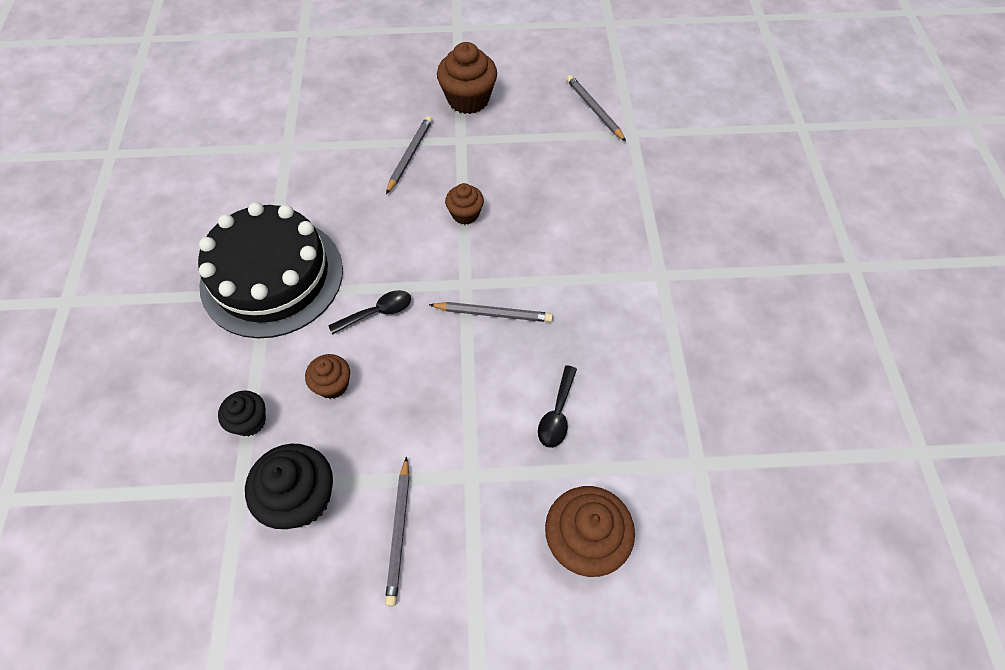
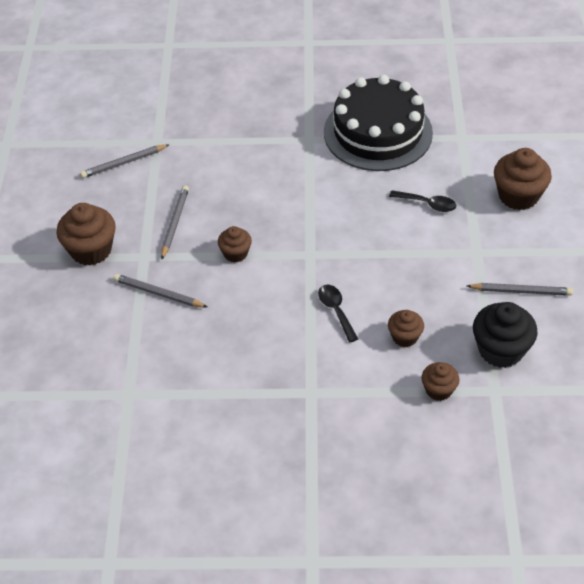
camera: 85 degrees left, 10 degrees down
(250, 421) = (438, 390): black cupcake -> brown cupcake
(272, 277) = (293, 389): black cake -> black cake (378, 132)
(493, 313) = (340, 237): grey pencil -> grey pencil (175, 223)

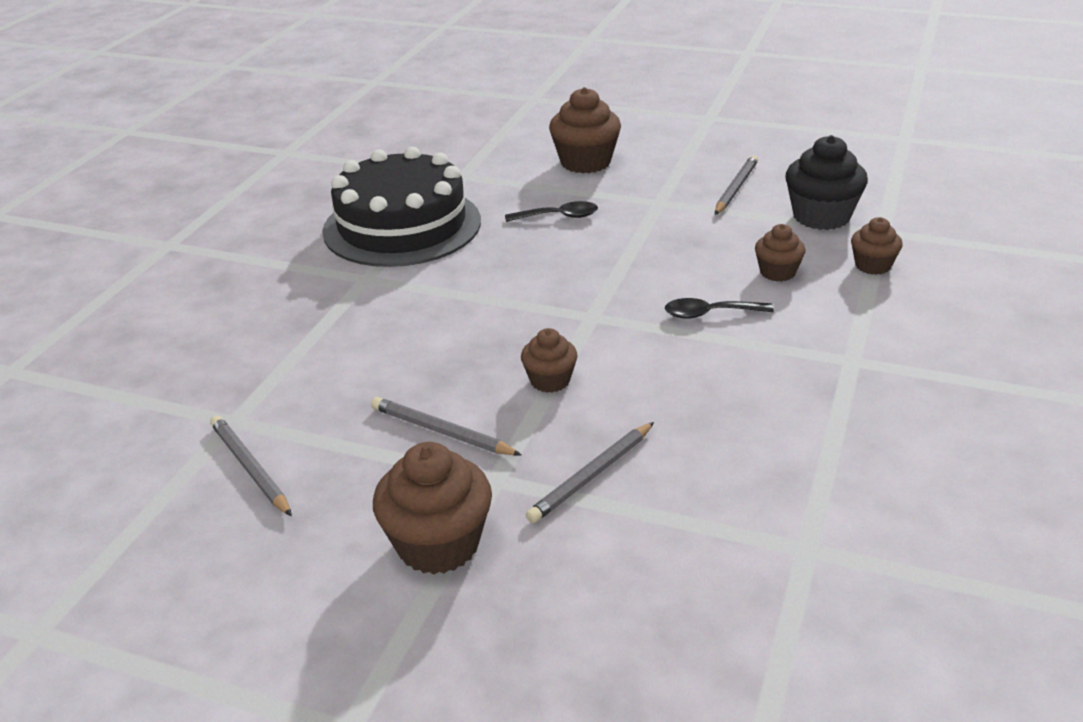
camera: 70 degrees left, 15 degrees down
(124, 163) = (250, 468): grey pencil -> grey pencil turned 150 degrees clockwise
(427, 204) = (558, 217): black spoon -> black spoon turned 45 degrees clockwise

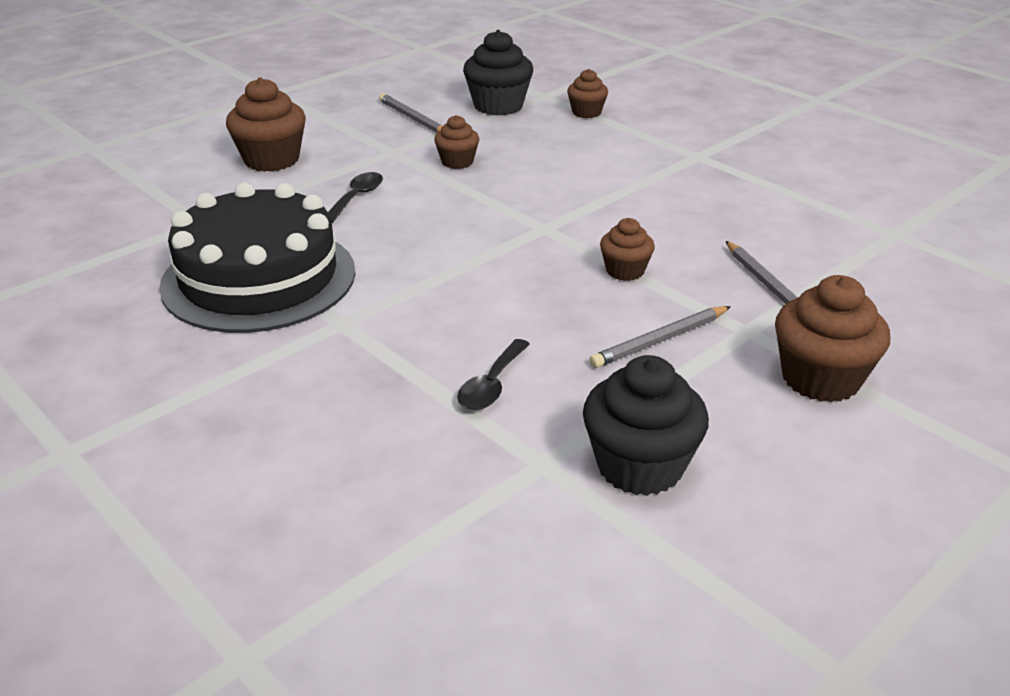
camera: 65 degrees left, 0 degrees up
(250, 468) = (640, 466): grey pencil -> black cupcake
(710, 314) = (590, 182): black spoon -> black spoon (492, 385)
(777, 272) = (559, 143): brown cupcake -> brown cupcake (457, 162)

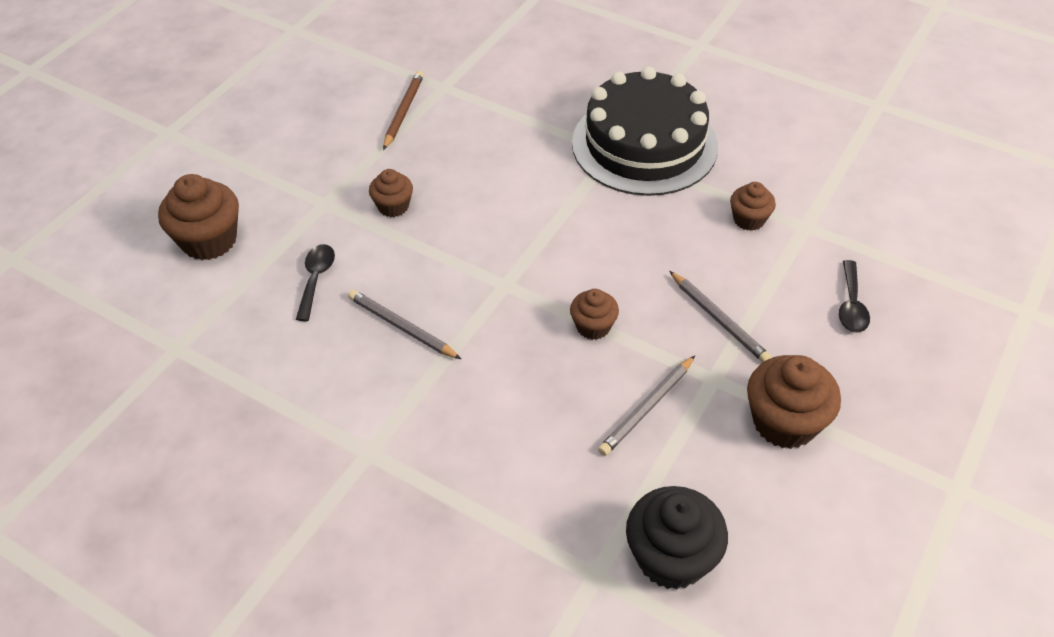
camera: 15 degrees left, 15 degrees up
(259, 278) = (268, 412): black cake -> black cake (644, 144)
(413, 119) = (326, 148): grey pencil -> grey pencil (401, 327)
(492, 385) = (525, 496): black spoon -> black spoon (851, 305)
(498, 106) = (403, 112): black cupcake -> brown pencil
(586, 112) = (492, 106): brown cupcake -> brown cupcake (749, 219)

